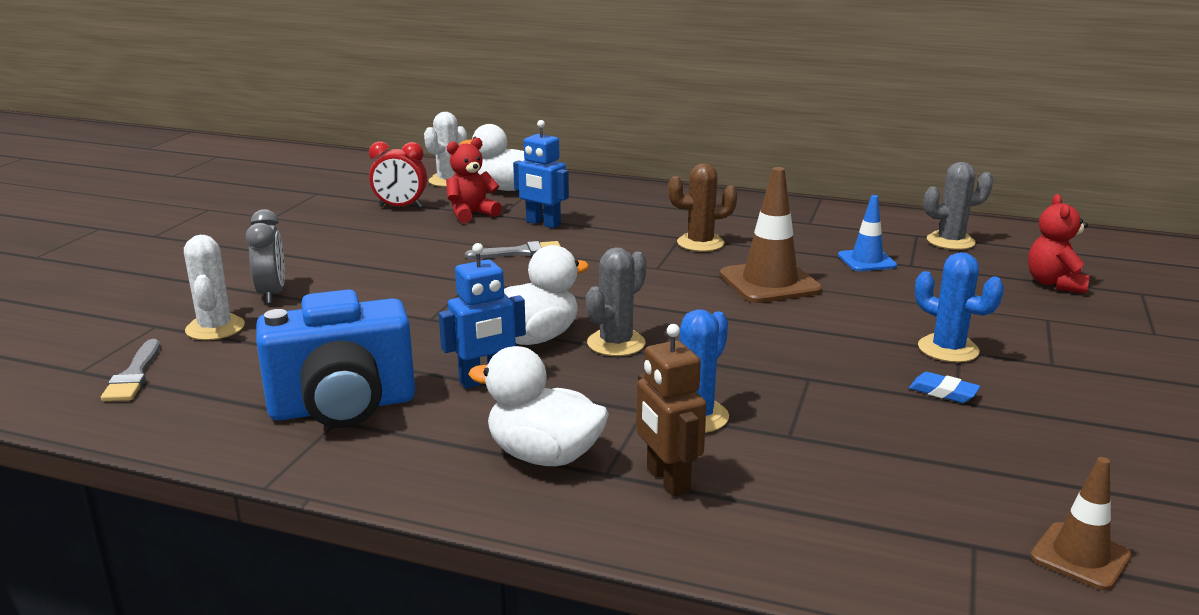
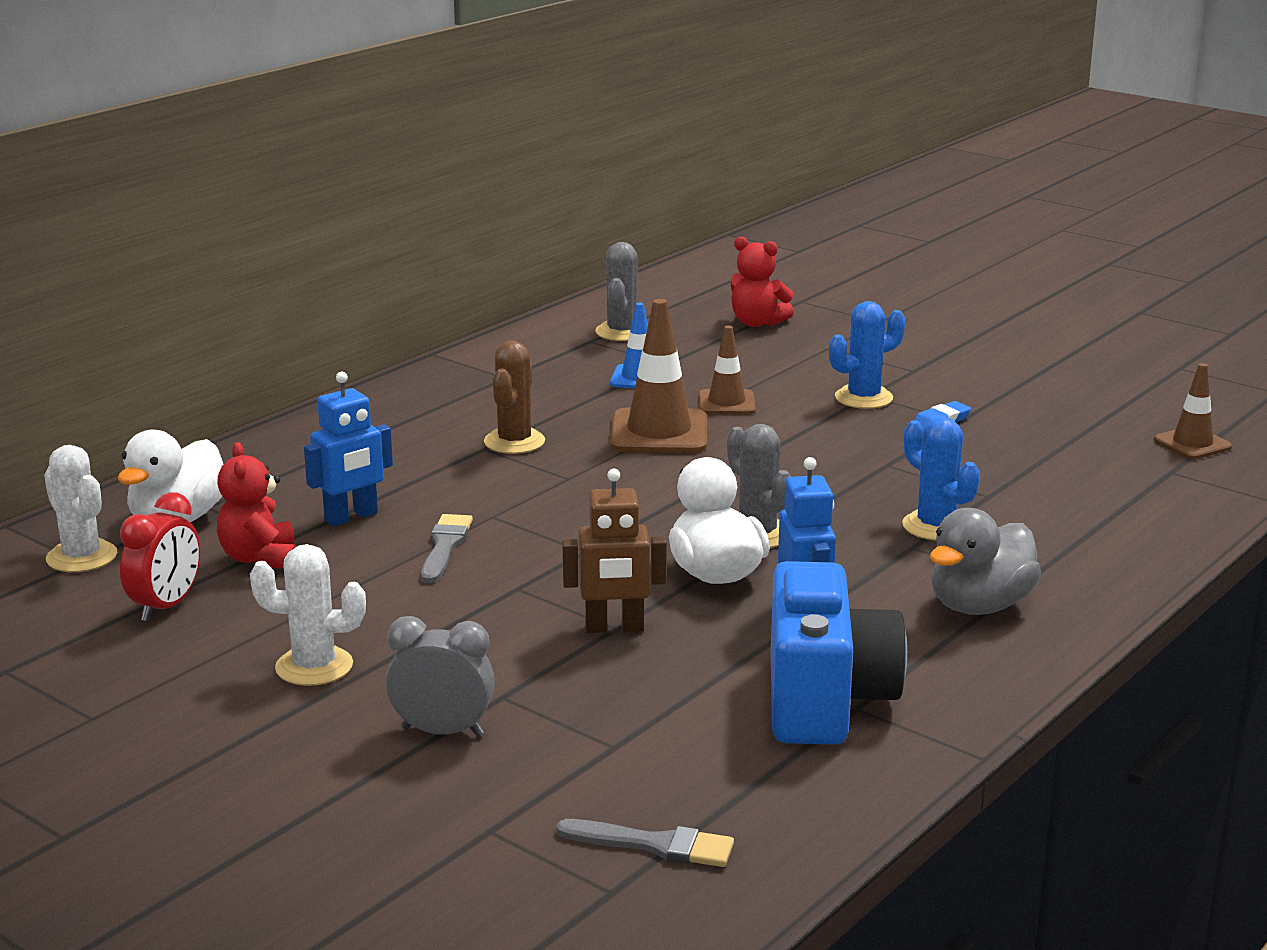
camera: 70 degrees left, 0 degrees up
(215, 328) = (536, 780): white cactus -> white cactus (314, 667)
(544, 456) = (979, 606): white duck -> grey duck
(667, 480) = (1043, 559): brown robot -> brown robot (614, 628)
(859, 297) = (726, 403): none -> brown traffic cone

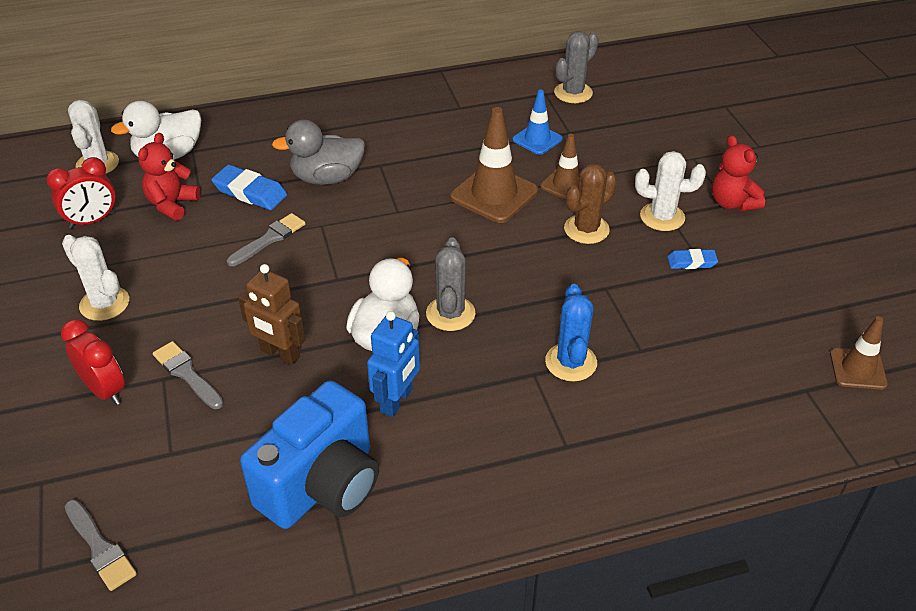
camera: 35 degrees right, 20 degrees up
(351, 517) = (250, 192): blue robot -> blue eraser
(442, 732) = (105, 390): grey clock -> red clock
(514, 442) = (402, 166): brown cactus -> brown cactus (586, 229)
(526, 682) = (187, 374): none -> grey brush
(757, 323) = (670, 116): red teddy bear -> red teddy bear (732, 203)
(863, 398) = (662, 217): blue cactus -> white cactus
(979, 606) = (513, 453): grey duck -> grey duck (327, 178)

